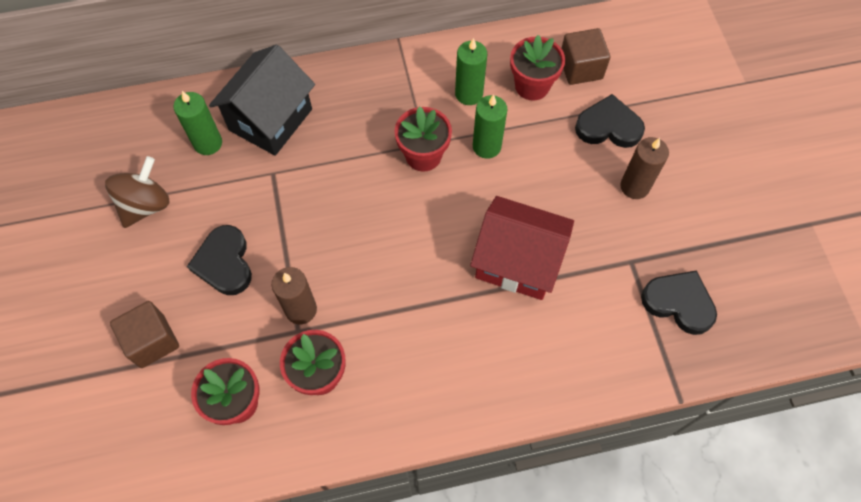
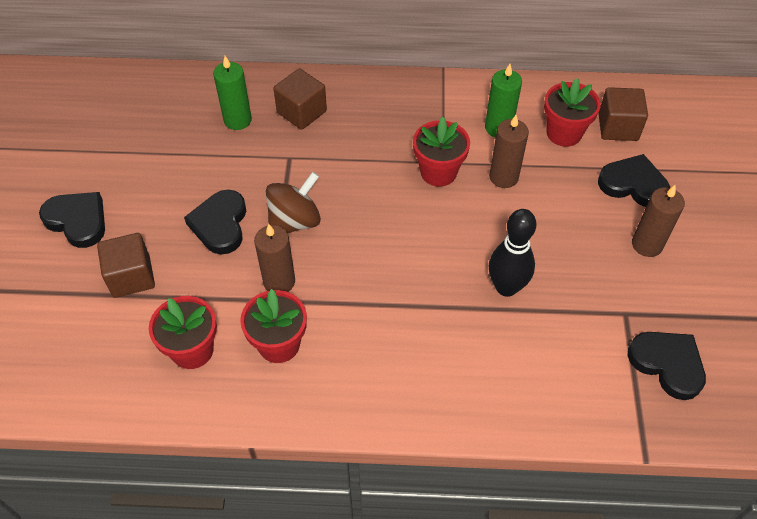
camera: 15 degrees right, 10 degrees down
(77, 294) = (77, 221): none -> black heart
(146, 205) = (164, 160): brown spinning top -> brown spinning top (294, 221)
(270, 119) = (301, 112): black house -> brown cube
(486, 146) = (503, 177): green candle -> brown candle
(517, 262) = (506, 287): red house -> black bowling pin

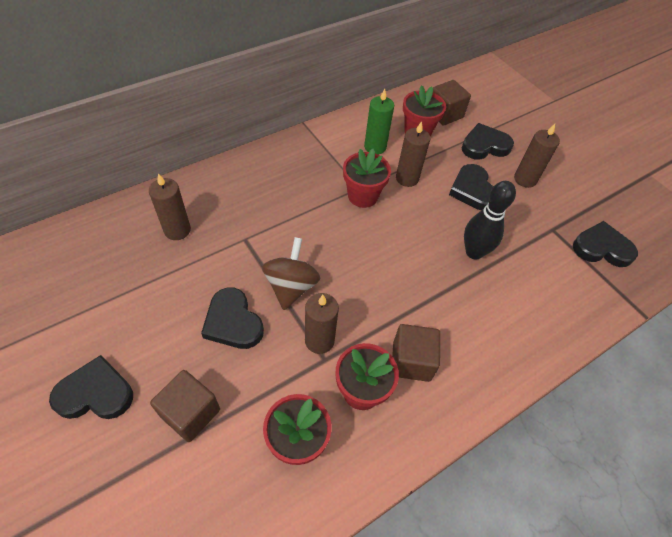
camera: 40 degrees left, 0 degrees up
(237, 120) = (177, 230): green candle -> brown candle
(301, 112) = (225, 200): brown cube -> brown cube (411, 361)
(568, 225) = (473, 190): none -> black heart

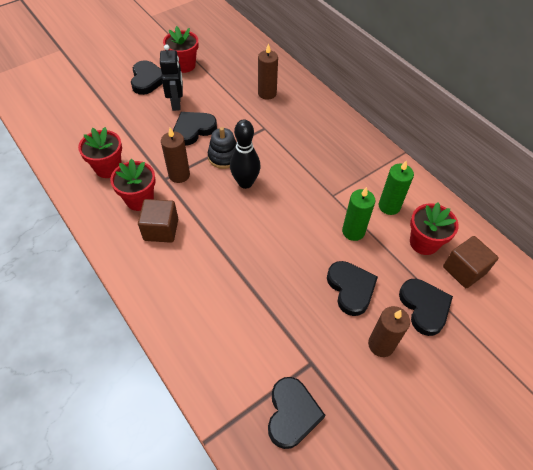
camera: 90 degrees right, 0 degrees up
(170, 345) = (176, 103): none -> black robot
(190, 413) = (132, 118): brown cube -> none
(291, 286) = (224, 157): brown spinning top -> black stacking toy
(362, 196) = (323, 197): red flower pot -> red flower pot (184, 65)
(407, 178) = (353, 231): brown candle -> green candle
(473, 190) = (351, 288): black heart -> black heart turned 90 degrees clockwise
(474, 252) = (270, 282): black bowling pin -> black bowling pin (245, 183)

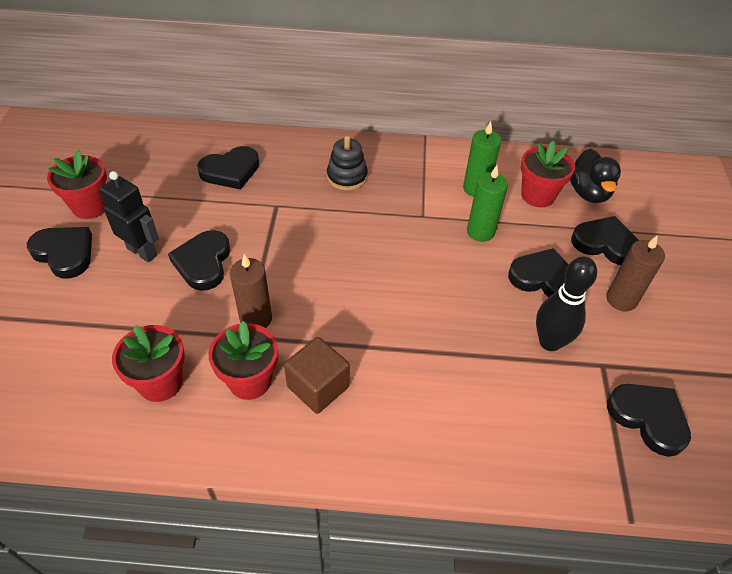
camera: 50 degrees left, 5 degrees down
(224, 157) = (276, 263): black stacking toy -> black stacking toy (347, 177)
(245, 183) = (333, 269): black bowling pin -> black bowling pin (550, 342)
(267, 93) = (230, 171): brown candle -> black heart
(464, 270) = (588, 193): brown cube -> black duck

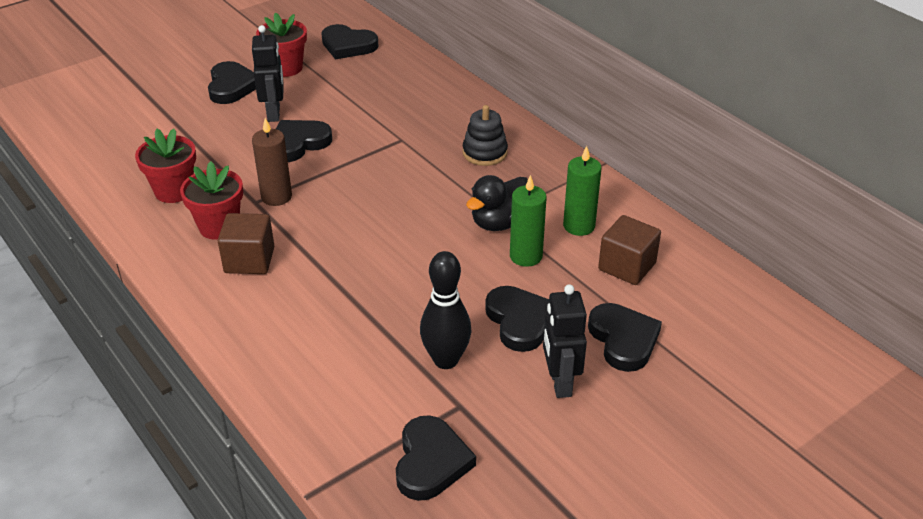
camera: 50 degrees right, 10 degrees down
(230, 171) = (406, 98): black heart -> black heart (348, 45)
(537, 195) = (627, 266): red flower pot -> brown cube
(588, 193) = (682, 296): black duck -> black duck (500, 222)
(621, 299) = (560, 383): brown candle -> black robot

